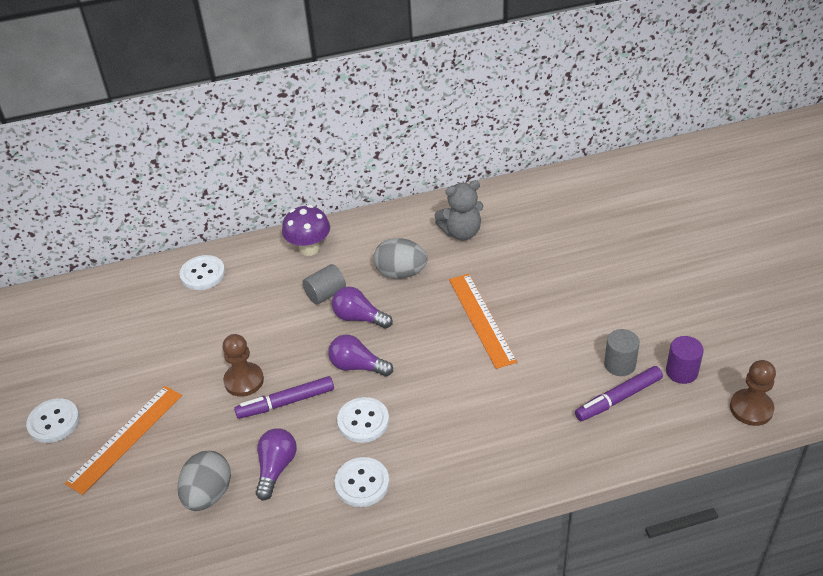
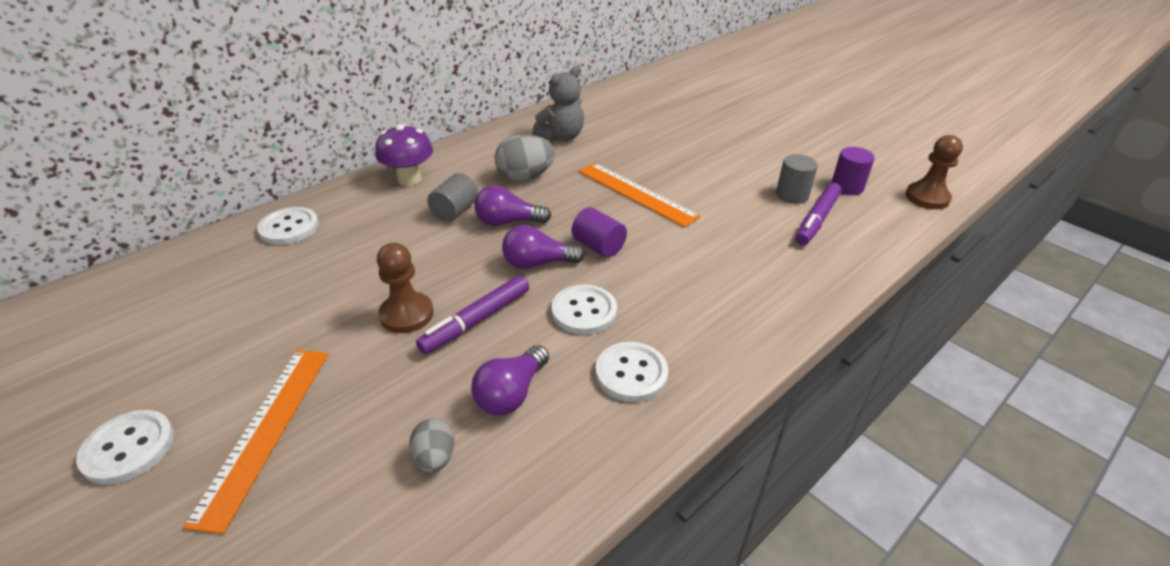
camera: 30 degrees left, 5 degrees down
(208, 494) = (435, 458): grey egg -> grey egg, size x0.59
(276, 468) = (511, 394): purple light bulb -> purple light bulb turned 135 degrees counterclockwise
(413, 365) = (598, 246): none -> purple cylinder

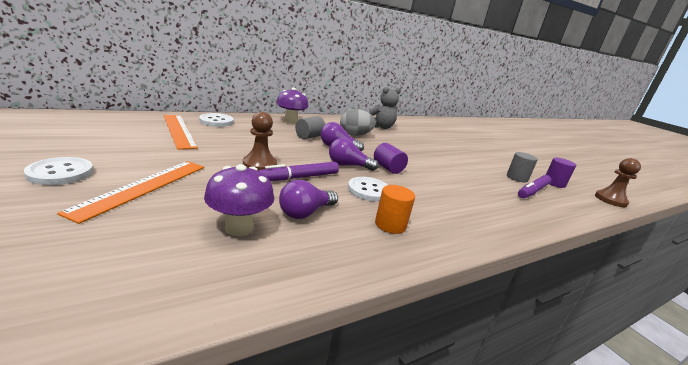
camera: 10 degrees right, 15 degrees down
(435, 458) = (239, 228): grey egg -> purple mushroom
(631, 373) = (390, 225): white button -> orange cylinder
(636, 193) = (418, 155): orange ruler -> orange ruler (178, 131)

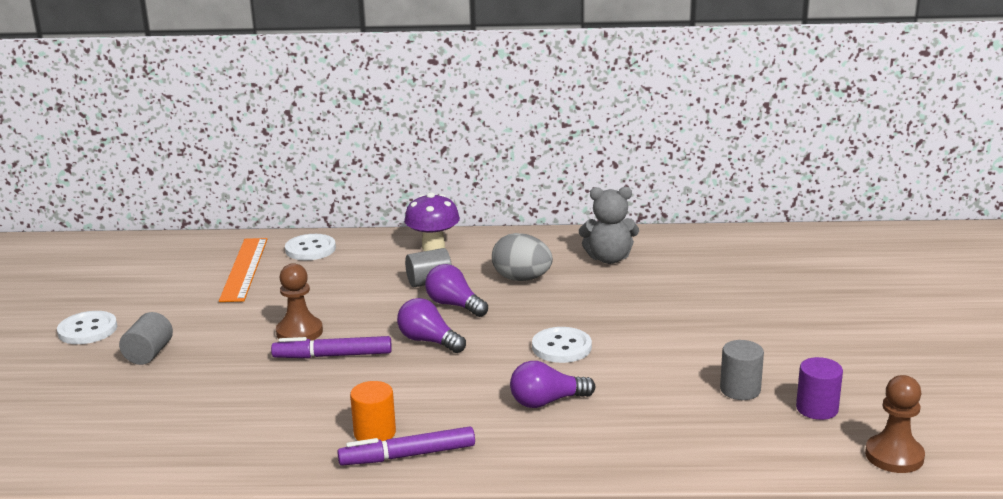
camera: 35 degrees right, 0 degrees up
(143, 187) = (149, 354): orange ruler -> grey cylinder
(239, 228) = (202, 411): purple mushroom -> none
(305, 212) = (288, 404): purple light bulb -> purple light bulb (547, 402)
(368, 190) = (408, 384): white button -> white button (561, 347)
(388, 168) = (491, 350): purple cylinder -> none
(532, 191) = (723, 418): purple marker -> purple marker (408, 455)

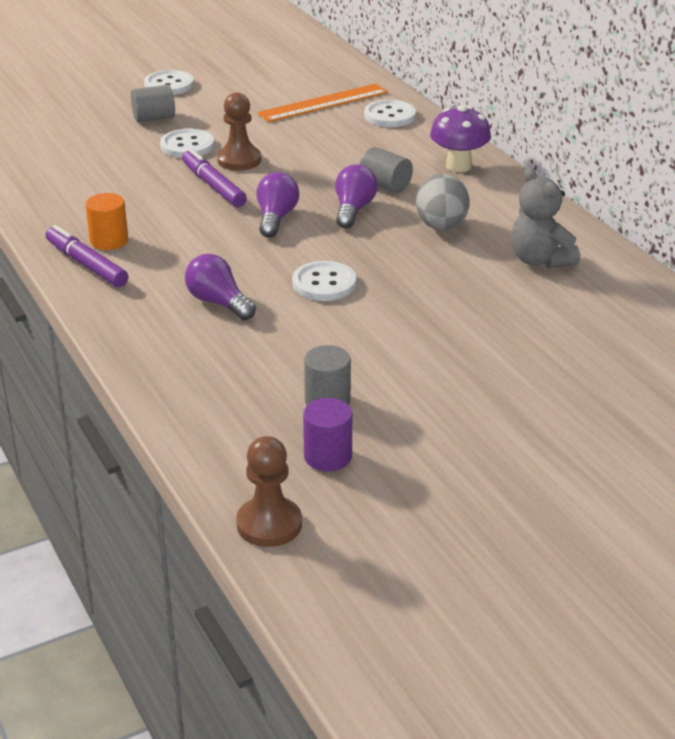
camera: 60 degrees right, 10 degrees up
(234, 350) = (187, 146): none -> white button

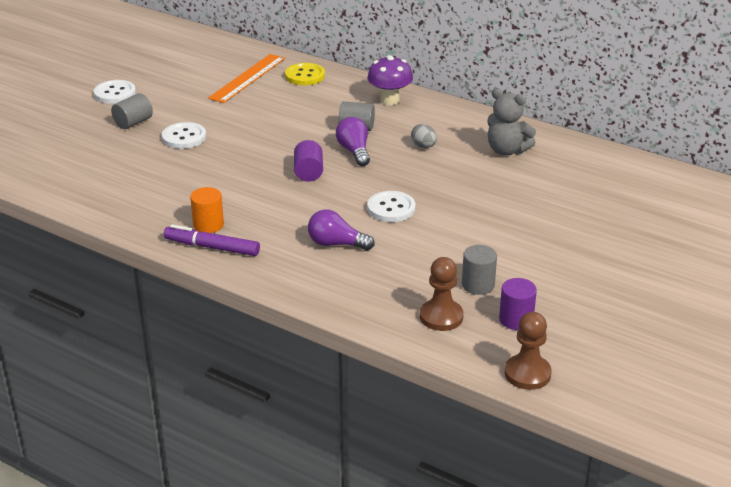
camera: 30 degrees left, 0 degrees up
(213, 186) = (238, 162): purple marker -> none
(239, 160) = (235, 138): brown pawn -> brown pawn (441, 317)
(276, 218) = (308, 172): purple light bulb -> purple cylinder
(390, 116) = (305, 76): white button -> yellow button
(441, 227) = (423, 146): grey egg -> grey egg, size x0.59

